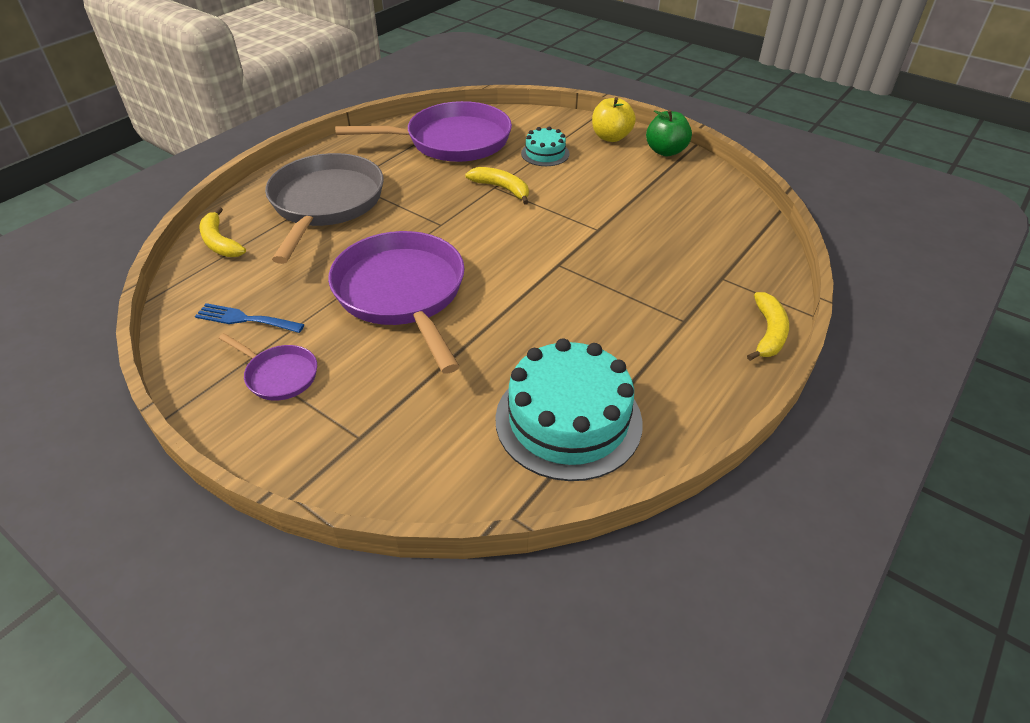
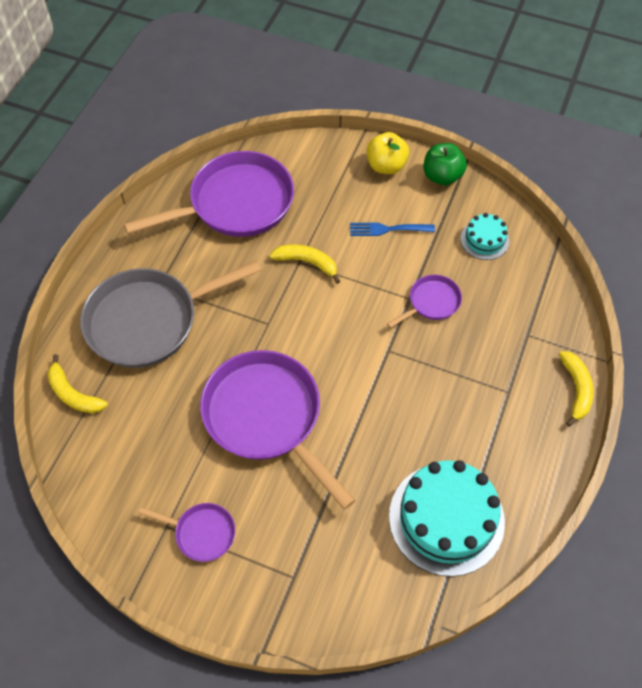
camera: 15 degrees left, 15 degrees up
(245, 319) = (143, 480): blue fork -> blue fork (387, 229)
(325, 204) = (149, 321): grey pan -> grey pan turned 105 degrees counterclockwise
(545, 153) = (331, 203): turquoise cake -> turquoise cake (484, 240)
(620, 236) = (431, 302): none -> purple pan

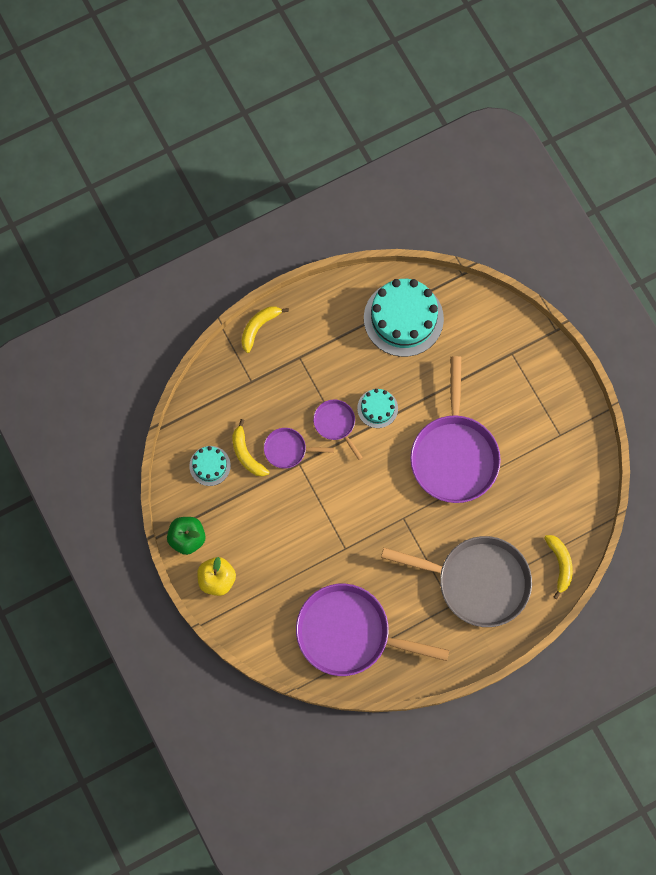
camera: 140 degrees left, 15 degrees up
(201, 533) = (543, 416): purple pan -> purple pan (336, 424)
(307, 263) = (340, 543): yellow banana -> yellow banana (246, 454)
(384, 403) = (377, 408): none -> turquoise cake
(387, 229) = (265, 526): blue fork -> none

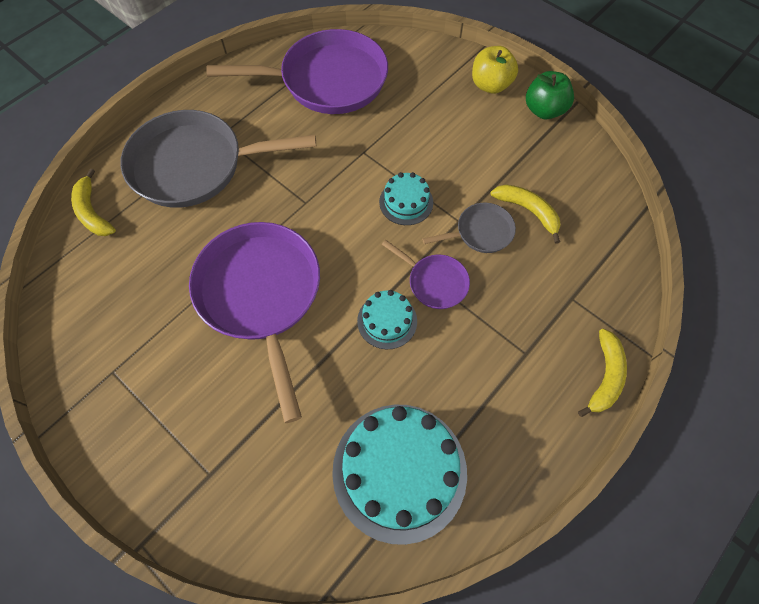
camera: 160 degrees right, 10 degrees down
(210, 466) = (564, 185): turquoise cake -> turquoise cake (406, 202)
(288, 449) = (480, 232): purple pan -> grey pan

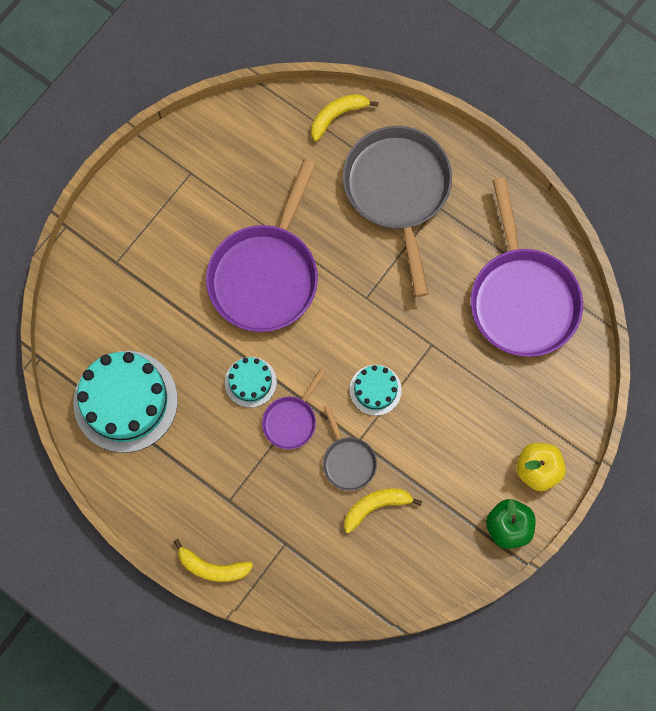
camera: 85 degrees right, 10 degrees up
(261, 296) = (266, 274): purple pan -> purple pan turned 135 degrees clockwise
(528, 211) = (376, 506): yellow banana -> yellow banana turned 150 degrees counterclockwise

